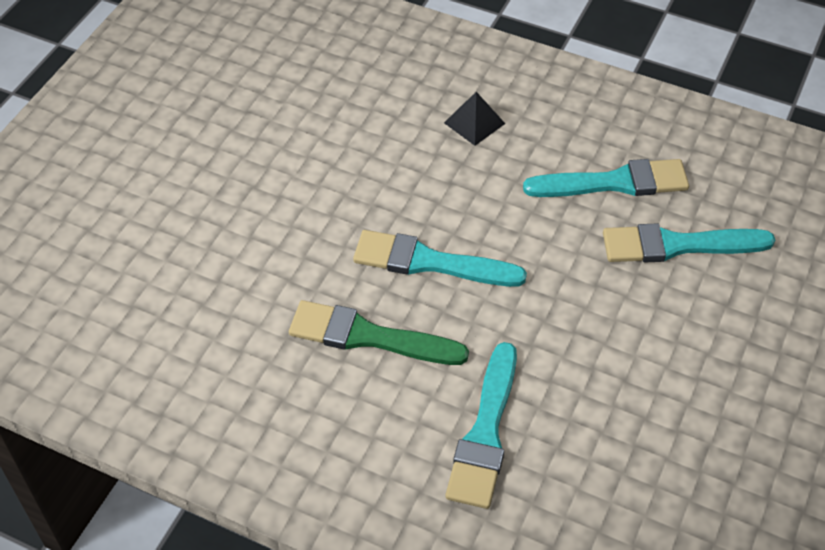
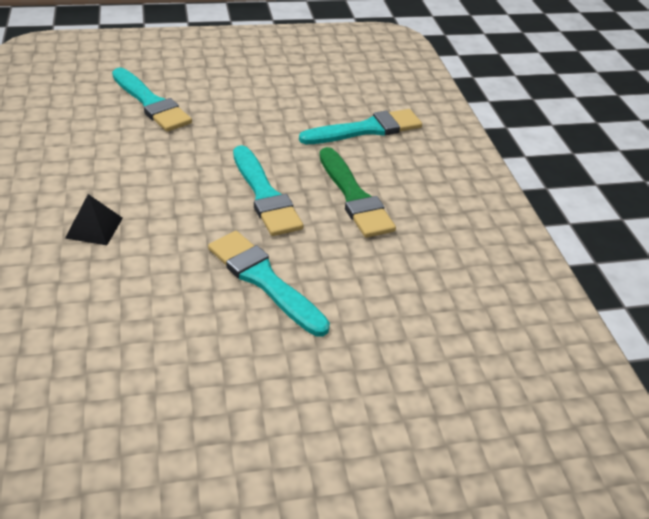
camera: 130 degrees left, 10 degrees down
(614, 182) = (111, 141): turquoise brush -> turquoise brush (263, 280)

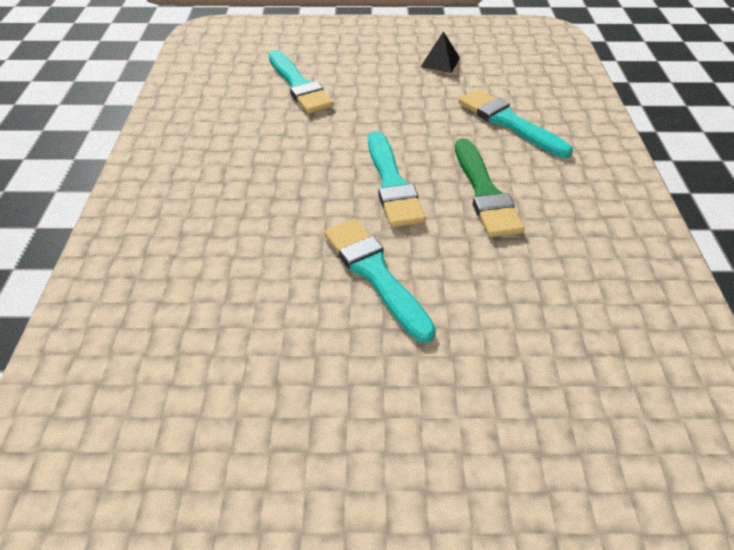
camera: 15 degrees right, 5 degrees up
(94, 227) = (219, 204): black pyramid -> black pyramid (440, 62)
(366, 129) = (508, 122): turquoise brush -> turquoise brush turned 120 degrees counterclockwise

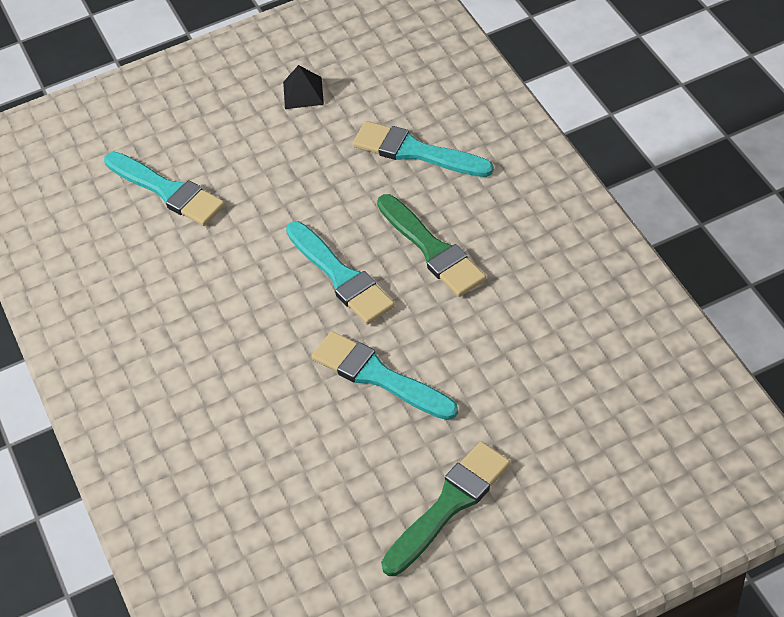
camera: 20 degrees left, 5 degrees up
(370, 432) = (449, 505): none -> green brush

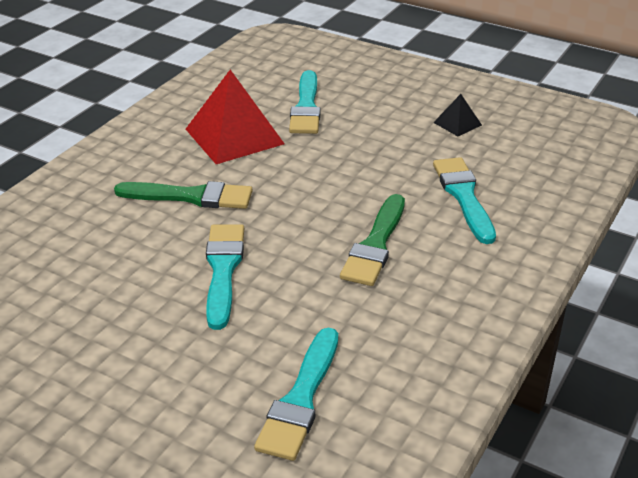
camera: 50 degrees right, 15 degrees down
(167, 273) = (234, 136): none -> red pyramid
(341, 276) = (304, 211): turquoise brush -> turquoise brush (301, 399)
(449, 505) = (120, 364): green brush -> green brush (191, 196)

